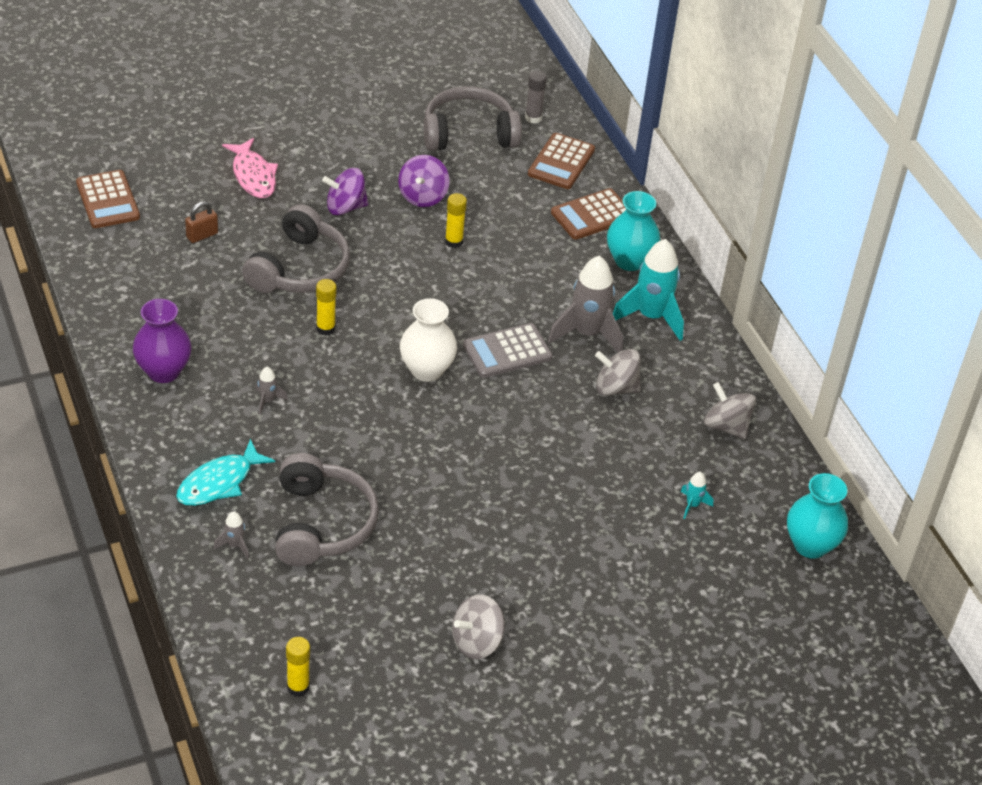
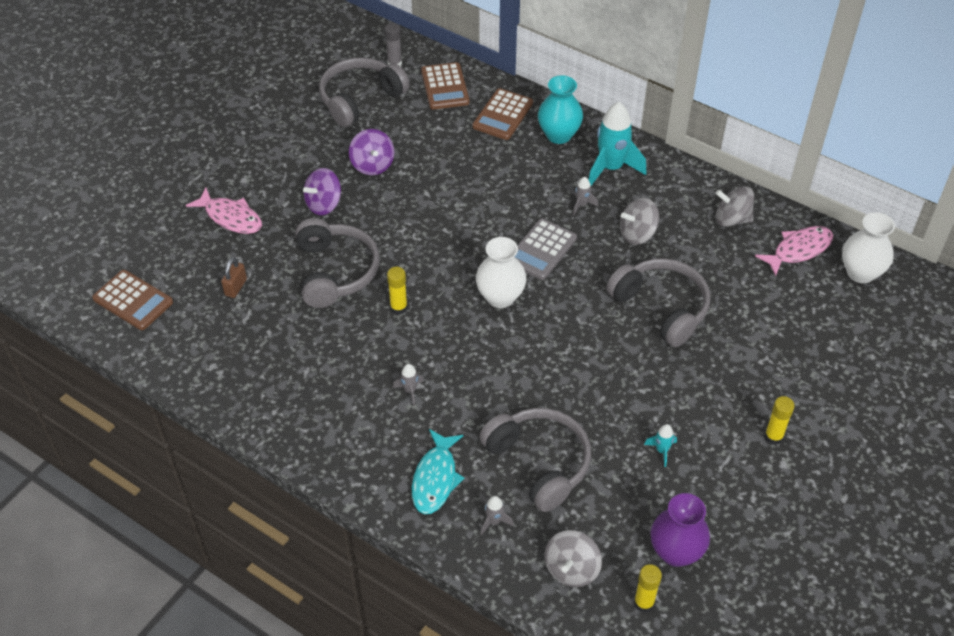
camera: 30 degrees left, 5 degrees up
(163, 371) = (309, 415): purple vase -> purple vase (675, 552)
(454, 242) = (427, 188): yellow glue stick -> yellow glue stick (773, 436)
(476, 641) = (727, 482): grey spinning top -> grey spinning top (571, 569)
(571, 463) = (661, 307): none -> grey headphones
(587, 334) = (582, 205): grey rocket -> grey rocket, size x0.45
(692, 505) = (765, 290): turquoise rocket -> turquoise rocket (661, 451)
(766, 490) = (798, 250): none -> pink fish
(810, 545) = (860, 273): turquoise vase -> white vase

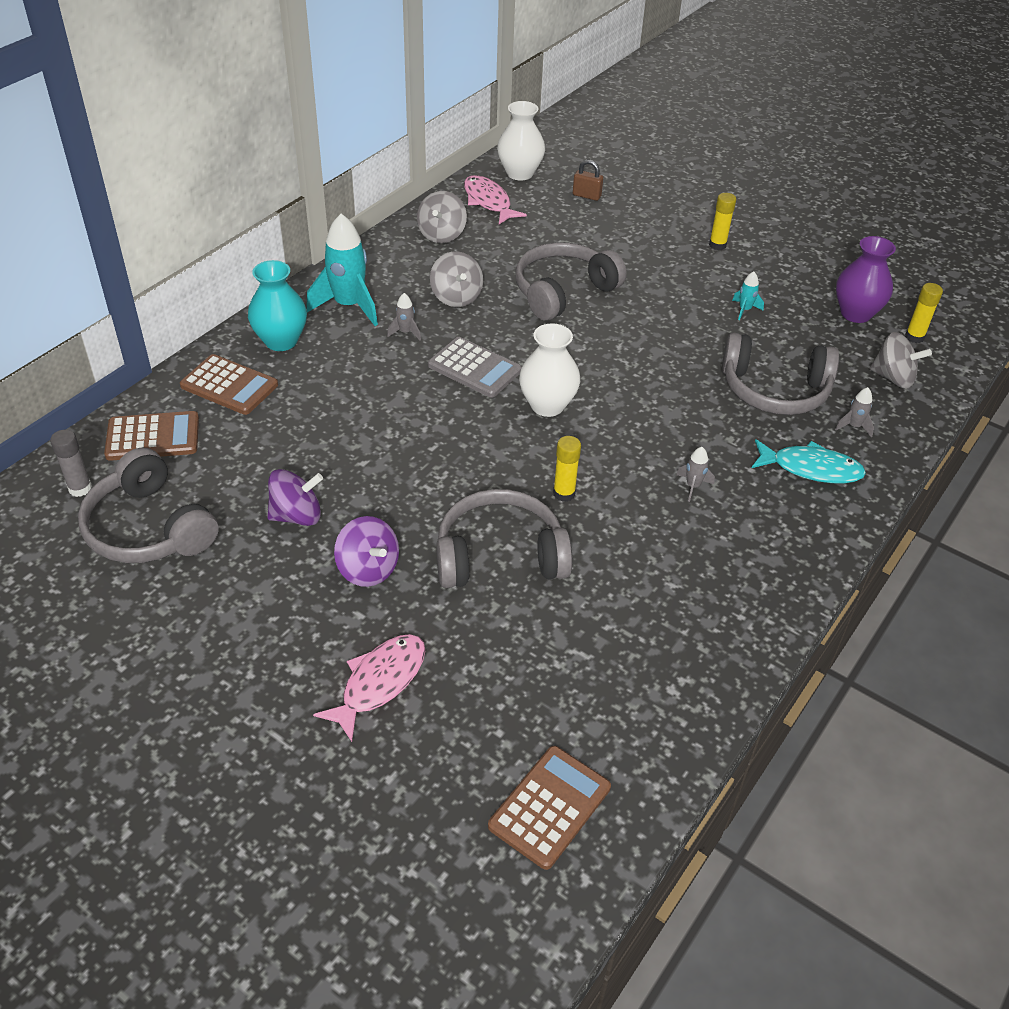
camera: 90 degrees left, 5 degrees down
(235, 287) = (525, 669): brown padlock -> brown padlock (586, 195)
(539, 463) = (774, 390): grey headphones -> grey headphones turned 135 degrees counterclockwise

